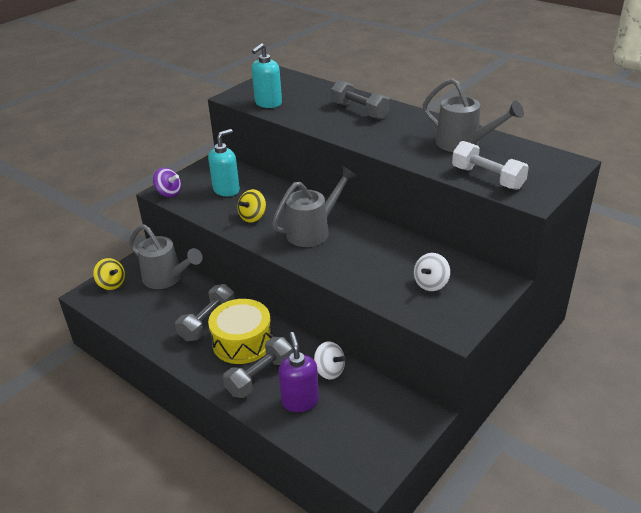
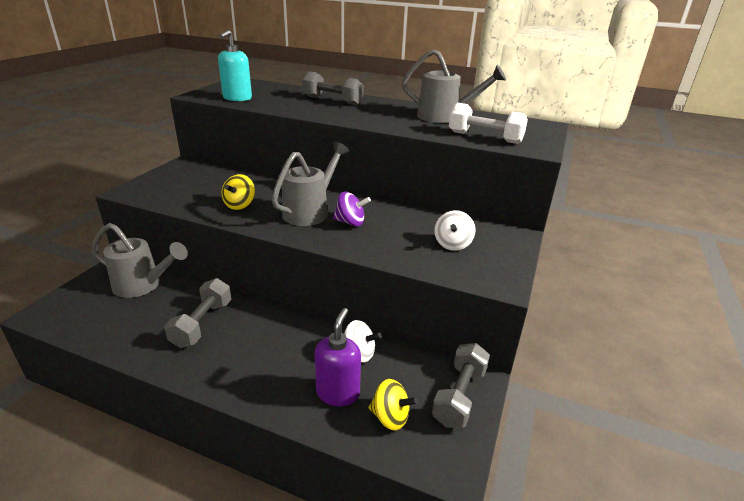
camera: 20 degrees left, 5 degrees down
(111, 284) = (73, 299): yellow spinning top -> yellow spinning top (390, 417)
(169, 193) = (136, 192): purple spinning top -> purple spinning top (350, 222)
(226, 190) = (203, 185): turquoise soap dispenser -> none
(242, 342) = (249, 339): yellow drum -> none
(260, 377) = (281, 374): grey dumbbell -> grey dumbbell (459, 396)
(300, 401) = (338, 393): purple soap dispenser -> purple soap dispenser turned 45 degrees clockwise

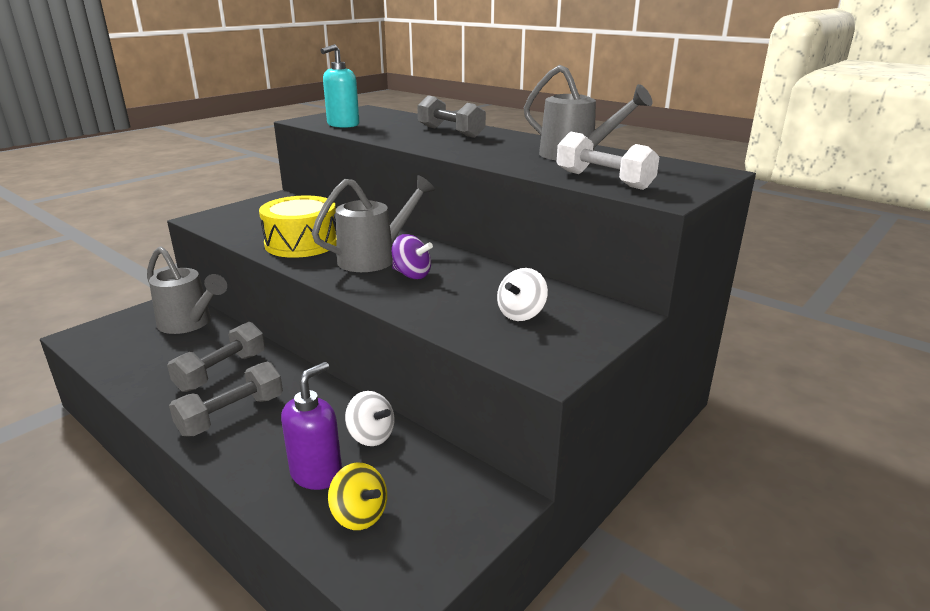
camera: 20 degrees right, 5 degrees down
(240, 205) = (302, 243): yellow spinning top -> yellow drum
(459, 396) = (464, 511): grey dumbbell -> grey dumbbell (231, 415)

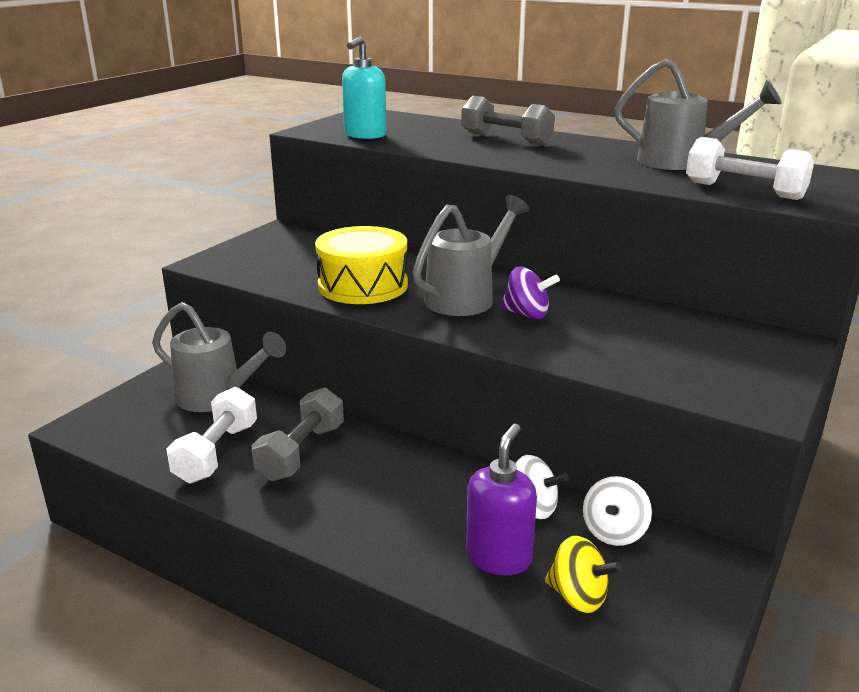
camera: 10 degrees left, 0 degrees up
(159, 366) = (217, 453): none -> white dumbbell
(231, 415) = (350, 502): grey dumbbell -> none
(521, 314) = (686, 350): white spinning top -> white spinning top (614, 532)

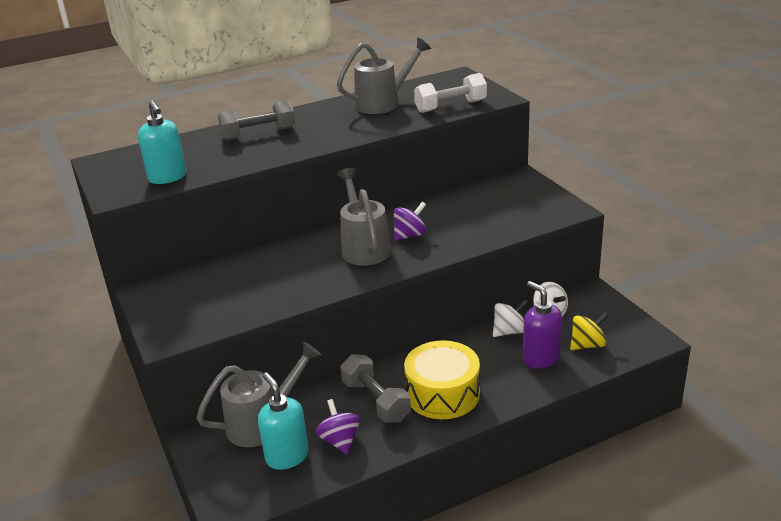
camera: 55 degrees left, 5 degrees up
(173, 430) = (287, 456): none -> turquoise soap dispenser
(217, 453) = (340, 440): white dumbbell -> purple spinning top
(363, 285) = (299, 279): yellow drum -> yellow drum (442, 393)

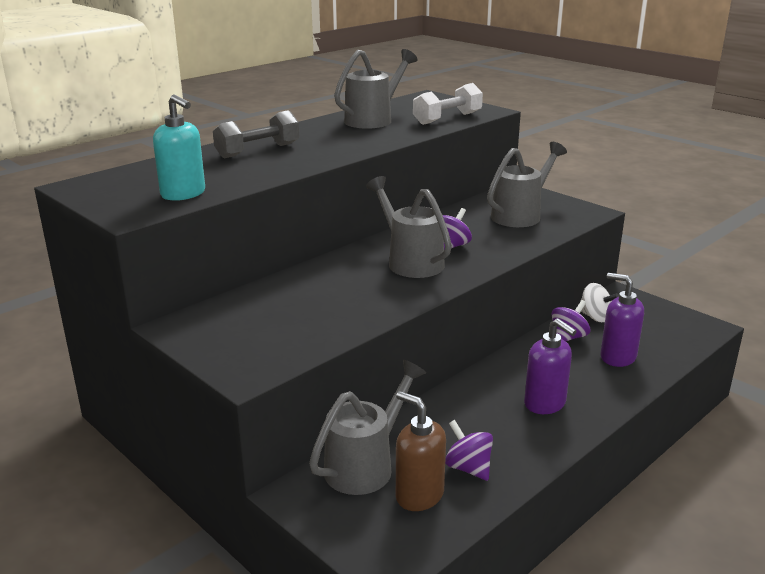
camera: 20 degrees left, 5 degrees down
(287, 456) = (419, 495): turquoise soap dispenser -> brown soap dispenser
(376, 401) = (479, 422): grey dumbbell -> none
(442, 393) = (545, 404): yellow drum -> purple soap dispenser
(499, 207) = (520, 215): none -> grey watering can
(509, 331) = (568, 337): white spinning top -> purple spinning top
(587, 345) = (652, 339): yellow spinning top -> none

